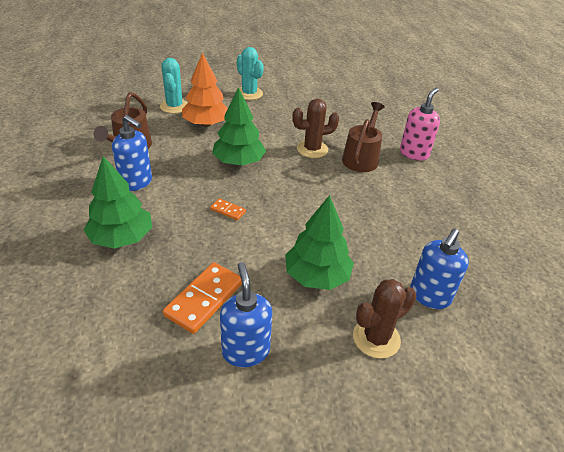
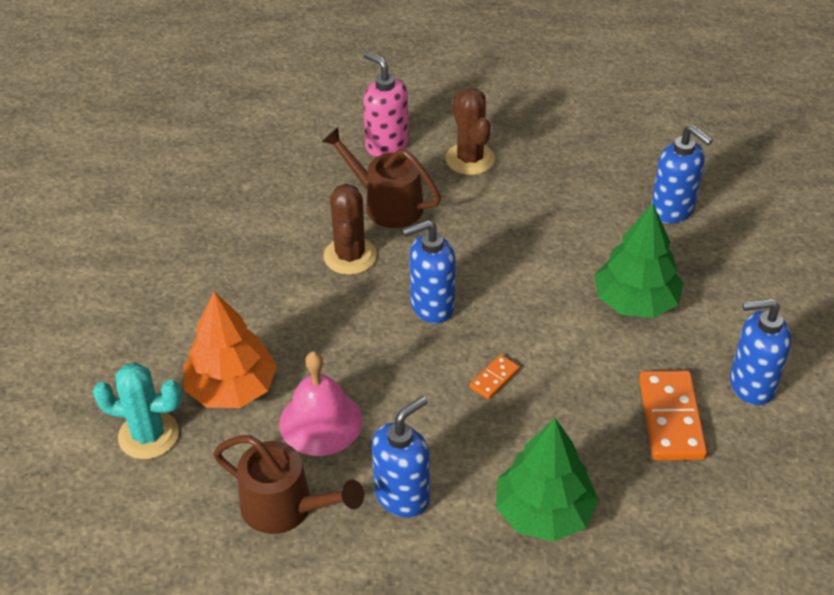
camera: 75 degrees left, 5 degrees up
(187, 151) = (320, 422): none -> pink bell
(204, 299) = (670, 418): orange domino -> orange domino turned 45 degrees clockwise
(239, 162) = (367, 353): green tree -> none
(249, 93) = (133, 313): turquoise cactus -> none
(282, 181) = (431, 306): none -> blue soap dispenser
(376, 338) = (732, 269): brown cactus -> brown cactus (470, 159)

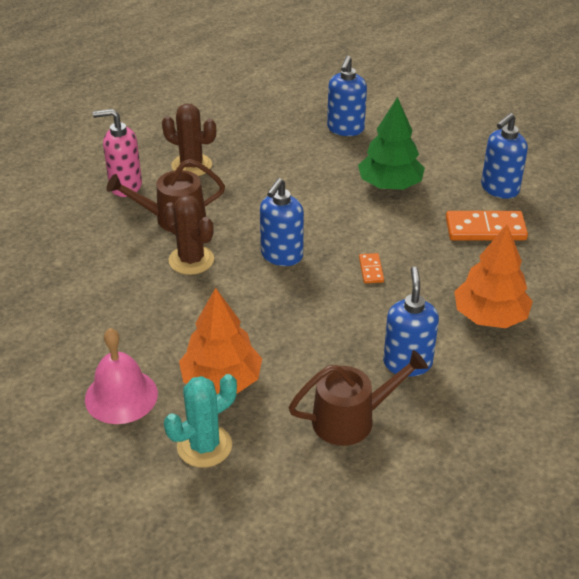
camera: 45 degrees left, 5 degrees down
(320, 422) = (305, 359): pink bell -> pink bell (121, 396)
(544, 512) = (490, 316): green tree -> orange tree
(670, 418) = (485, 229): orange domino -> orange domino turned 45 degrees counterclockwise
(672, 210) = (345, 129): blue soap dispenser -> blue soap dispenser turned 105 degrees clockwise

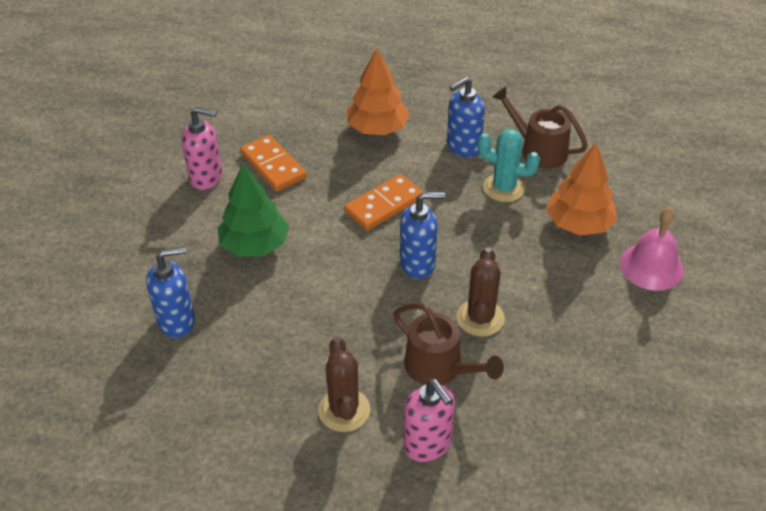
camera: 125 degrees left, 5 degrees up
(204, 446) = (636, 201): turquoise cactus -> turquoise cactus (504, 188)
(371, 270) = (384, 205): orange domino -> orange domino, size x1.99
(499, 189) = (207, 178): blue soap dispenser -> pink soap dispenser

